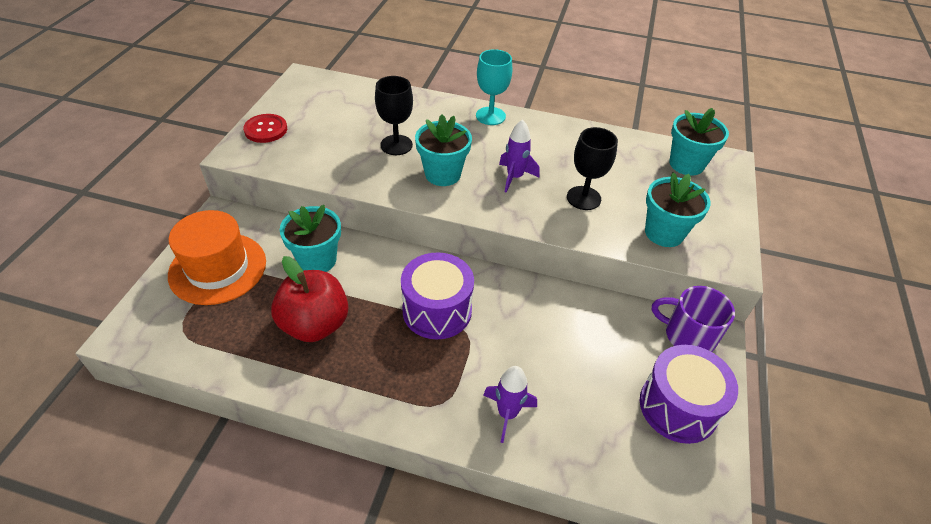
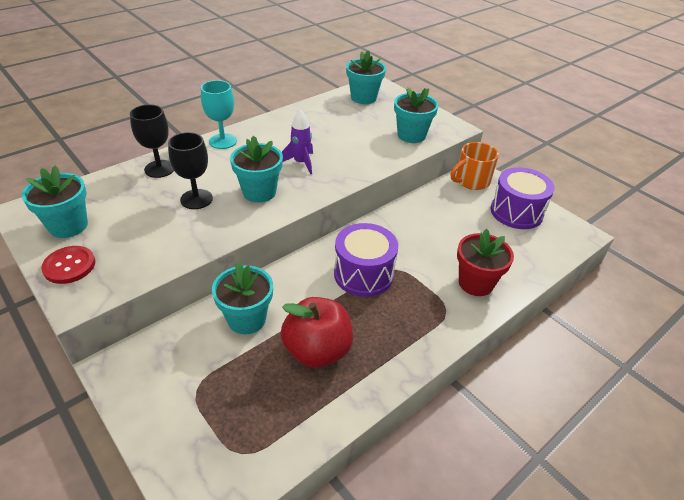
camera: 55 degrees left, 5 degrees down
(218, 268) = (186, 395): orange hat -> none
(306, 104) = (68, 226): none -> turquoise flower pot
(507, 413) = (475, 283): purple rocket -> red flower pot
(583, 198) = (352, 147): black goblet -> black goblet (159, 169)
(688, 335) = (471, 181): purple mug -> orange mug

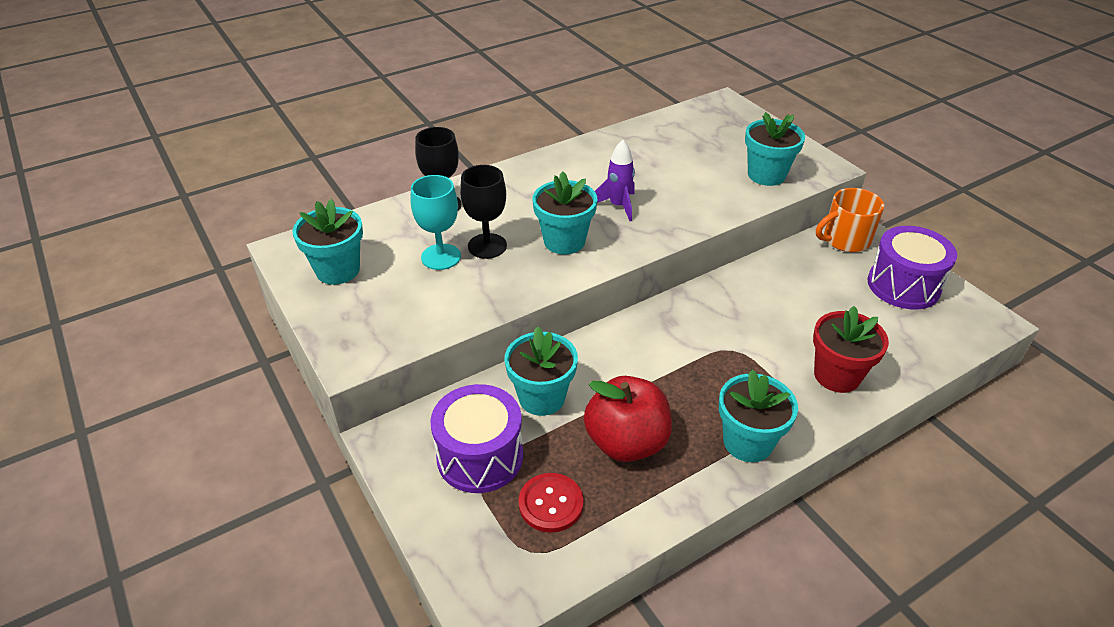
camera: 10 degrees right, 0 degrees up
(69, 266) = (340, 318): red button -> red button (551, 504)
(223, 141) = (520, 173): turquoise goblet -> turquoise goblet (441, 257)
(363, 98) = (705, 120): turquoise flower pot -> turquoise flower pot (747, 442)
(363, 274) = (690, 353): purple drum -> purple drum (480, 456)

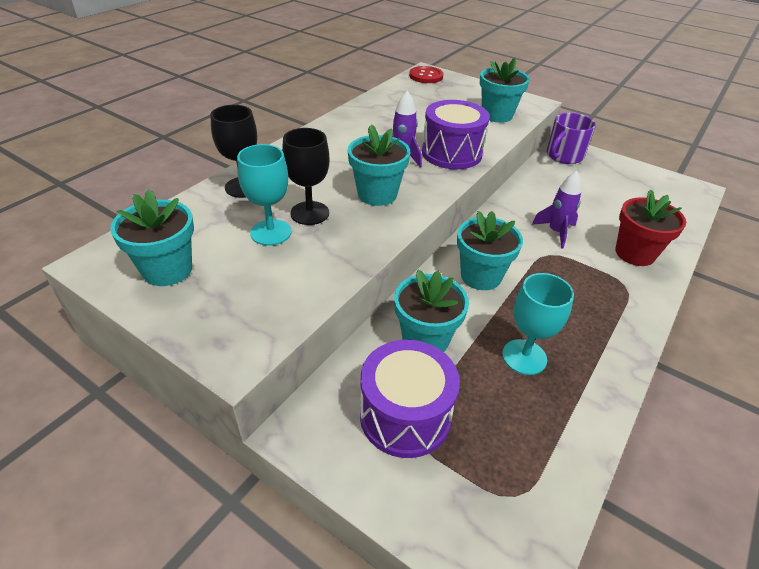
camera: 25 degrees left, 0 degrees up
(551, 504) = (500, 439): red button -> red button (426, 76)
(626, 442) = (524, 357): red apple -> turquoise goblet
(747, 442) = (615, 325): turquoise flower pot -> turquoise flower pot (481, 276)
(760, 328) = (556, 232): none -> purple rocket
(845, 239) = (564, 156): orange mug -> purple mug
(903, 285) = (625, 178): purple drum -> purple drum (451, 153)

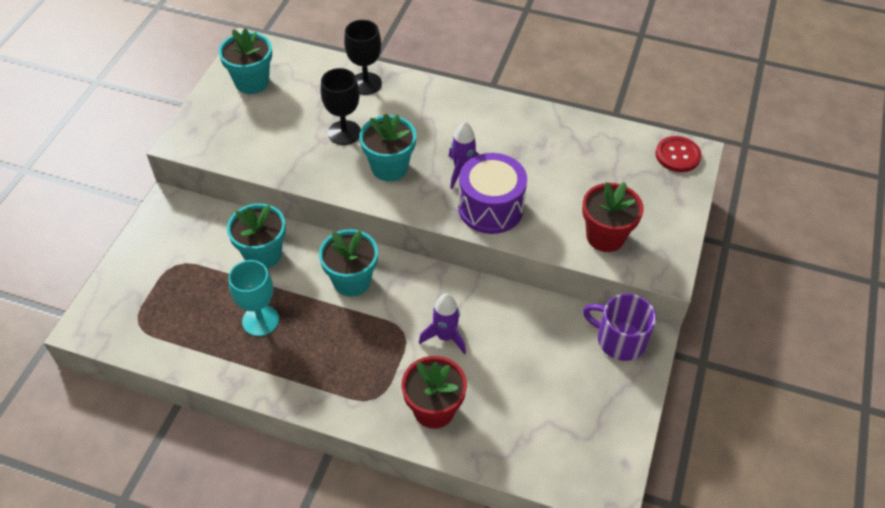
camera: 75 degrees right, 10 degrees up
(271, 232) = (310, 118): turquoise goblet -> none
(405, 416) = (189, 255): purple drum -> none
(497, 115) = (605, 236): turquoise flower pot -> red flower pot

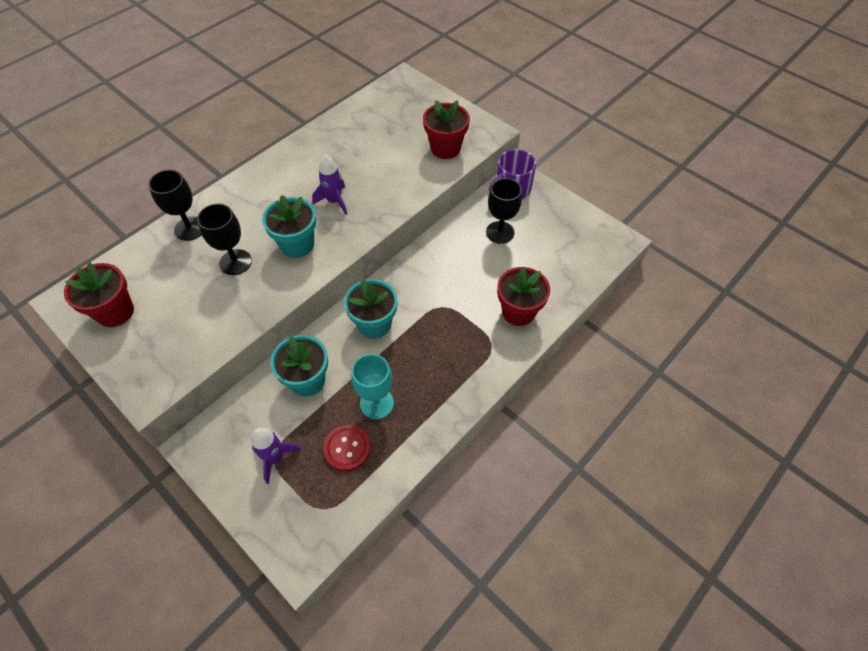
camera: 65 degrees left, 5 degrees up
(252, 82) = (115, 312): turquoise flower pot -> red flower pot
(445, 337) = (459, 282): purple rocket -> purple rocket (275, 458)
(490, 208) = (381, 198): purple drum -> none
(542, 351) = (500, 232): none -> black goblet
(677, 155) = (399, 86): red button -> red button (347, 448)

